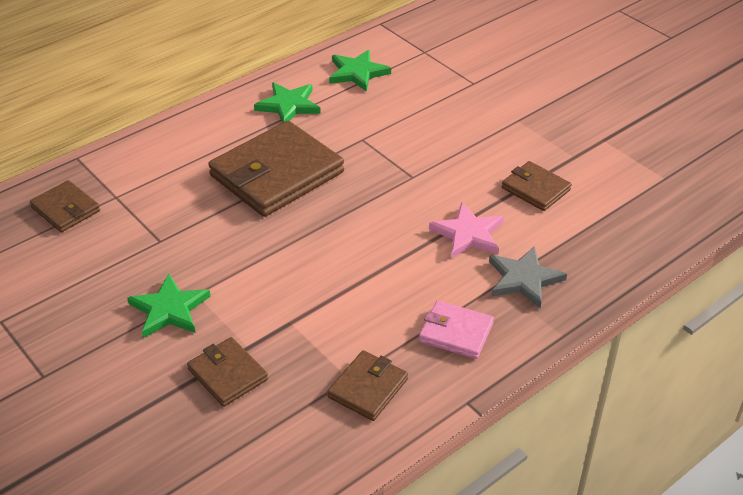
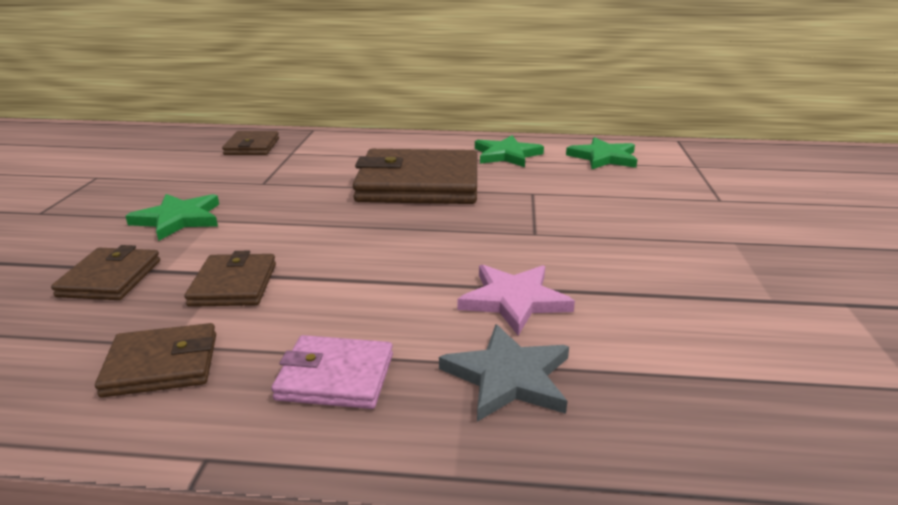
camera: 45 degrees right, 15 degrees down
(456, 332) = (335, 377): pink wallet -> pink wallet turned 60 degrees counterclockwise
(535, 189) = (668, 303): brown wallet -> brown wallet (234, 285)

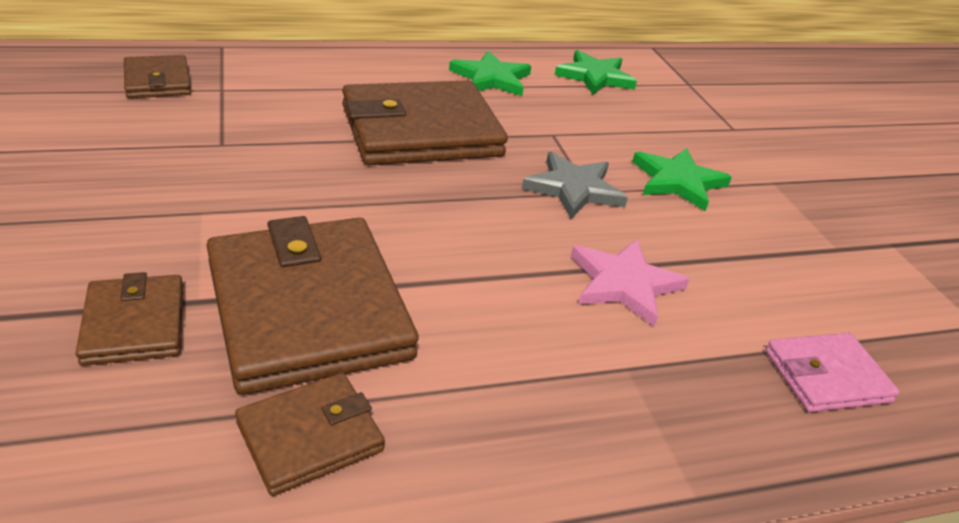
camera: 25 degrees left, 10 degrees up
(178, 219) = (151, 216): green star -> green star (678, 181)
(234, 285) = (308, 309): brown wallet -> brown wallet, size x1.97
(335, 377) = (514, 412): pink wallet -> pink wallet (826, 376)
(508, 377) = (675, 378): grey star -> grey star (573, 189)

